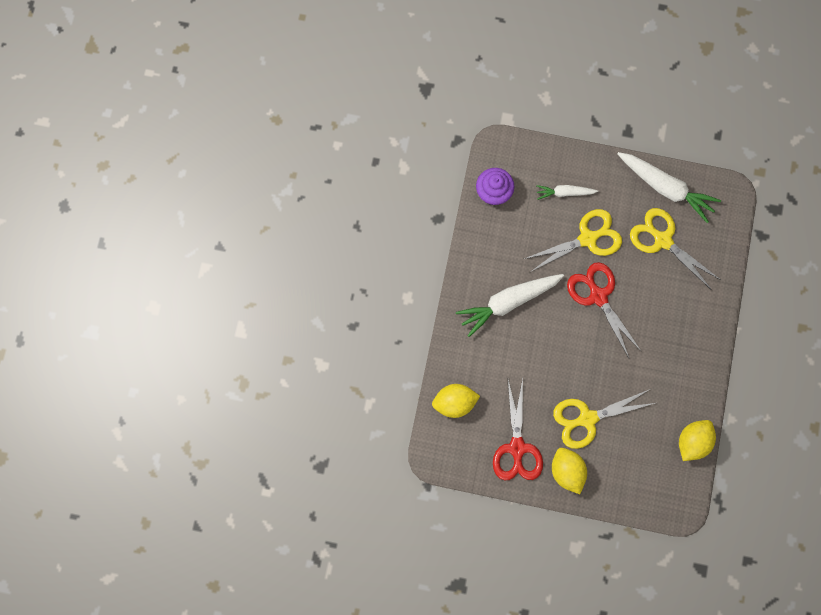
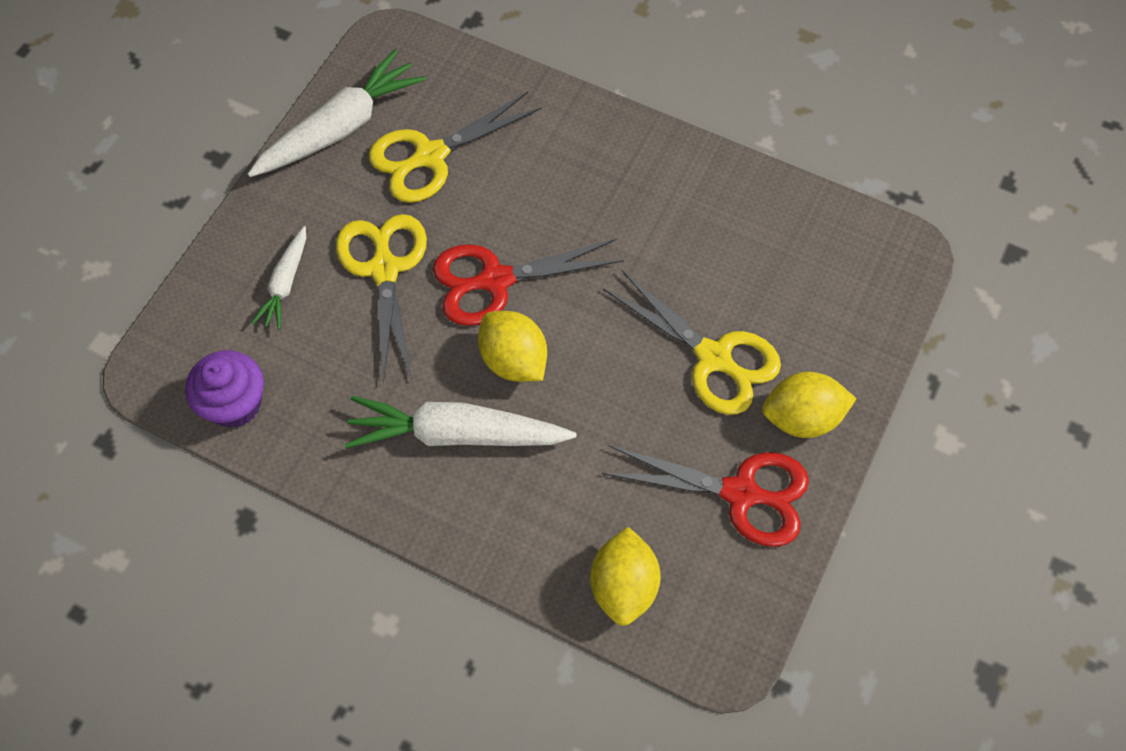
camera: 75 degrees left, 15 degrees down
(508, 302) = (456, 434): white carrot -> white carrot turned 105 degrees clockwise
(587, 418) = (714, 358): yellow scissors -> yellow scissors turned 45 degrees counterclockwise
(692, 441) = (791, 206): yellow lemon -> yellow lemon (513, 360)

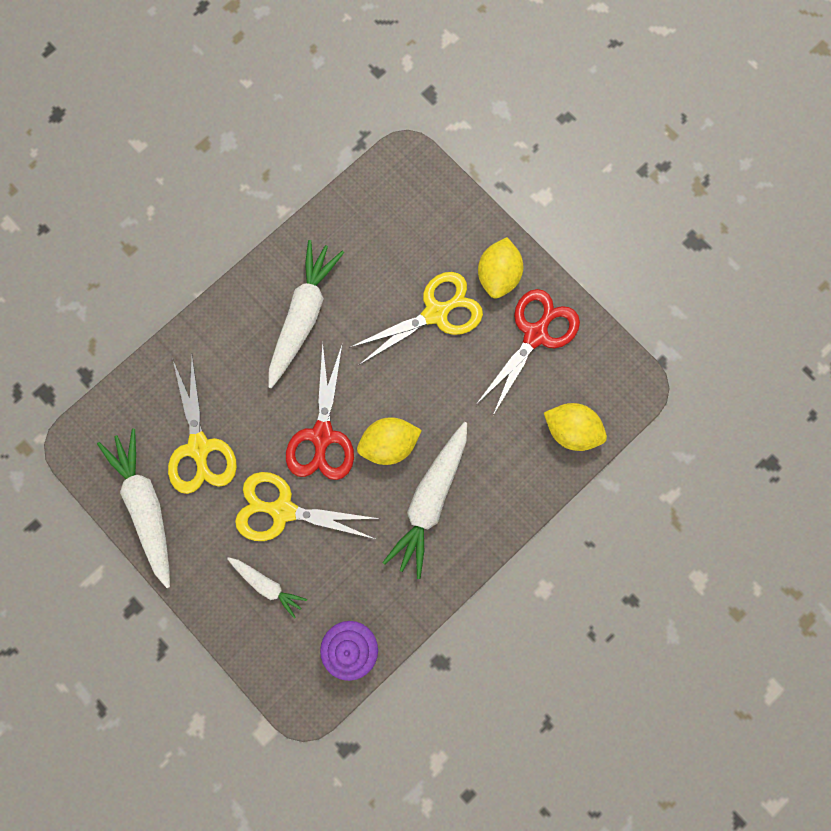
camera: 70 degrees left, 15 degrees up
(640, 208) = (303, 316): none -> white carrot

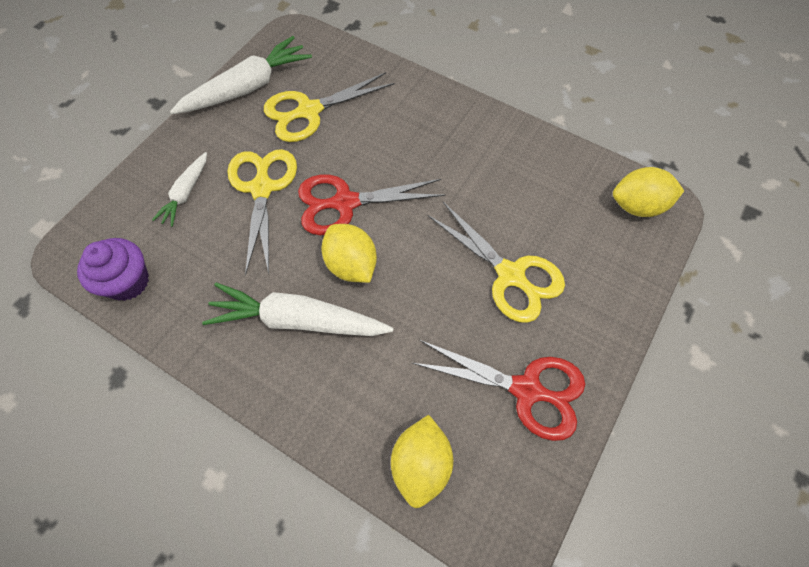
camera: 75 degrees right, 15 degrees down
(303, 316) = (461, 158): white carrot -> none
(498, 276) = (580, 330): yellow lemon -> yellow lemon (637, 206)

